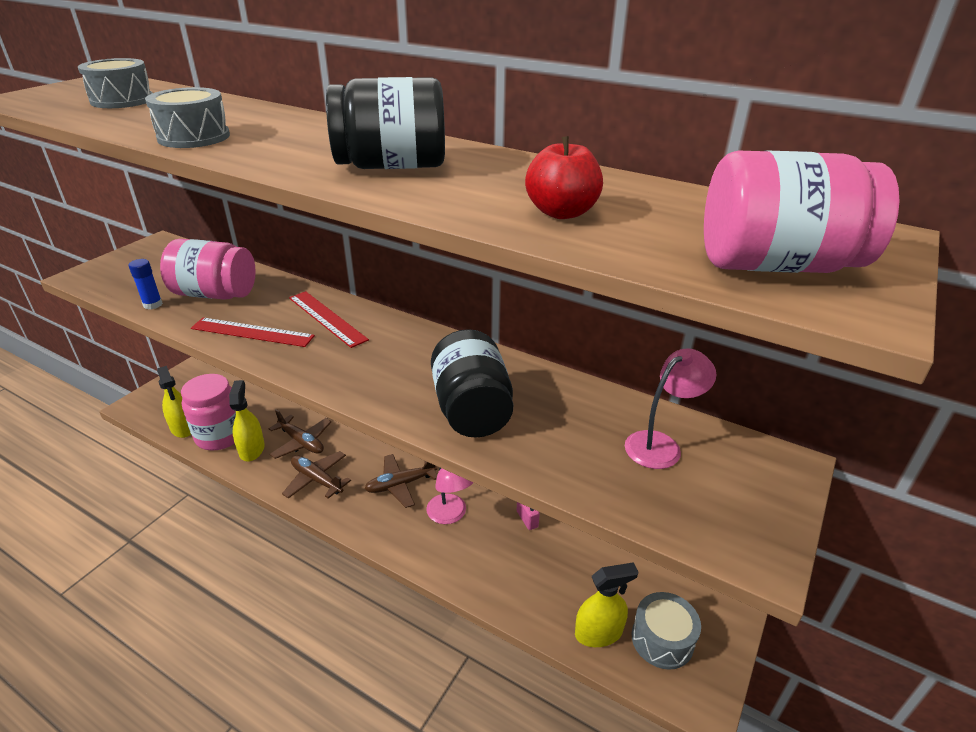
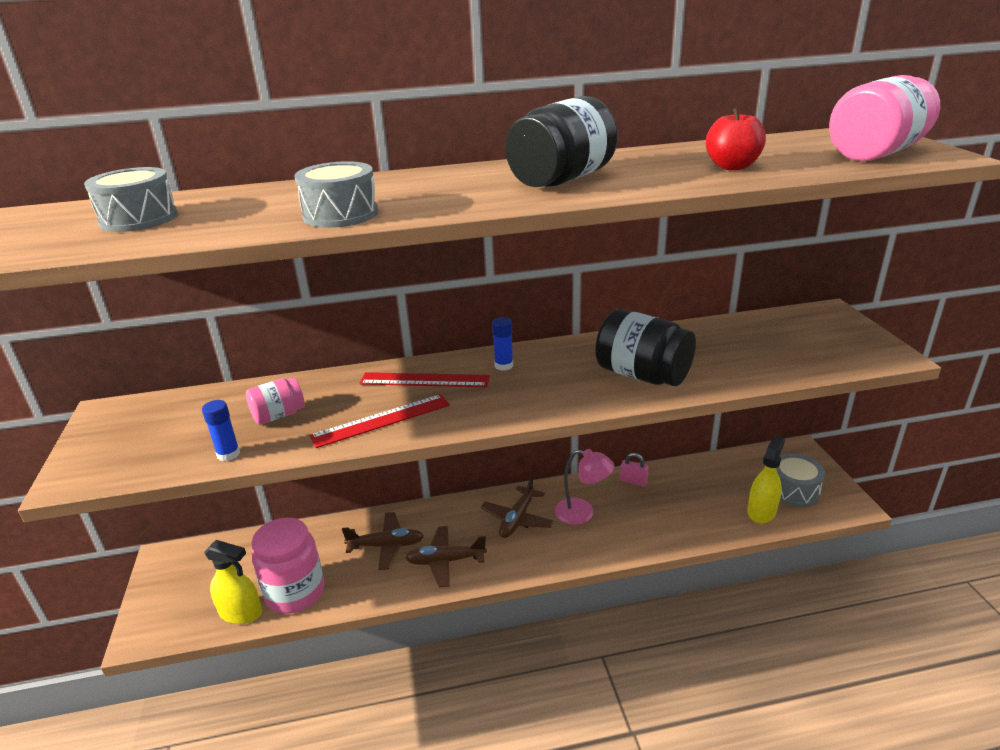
camera: 40 degrees left, 5 degrees down
(215, 294) = (278, 415): pink jar -> pink jar, size x0.56
(252, 449) = (347, 581): yellow spray bottle -> none
(393, 337) = (504, 365): none -> blue glue stick
(661, 444) = (766, 334): pink lamp -> none

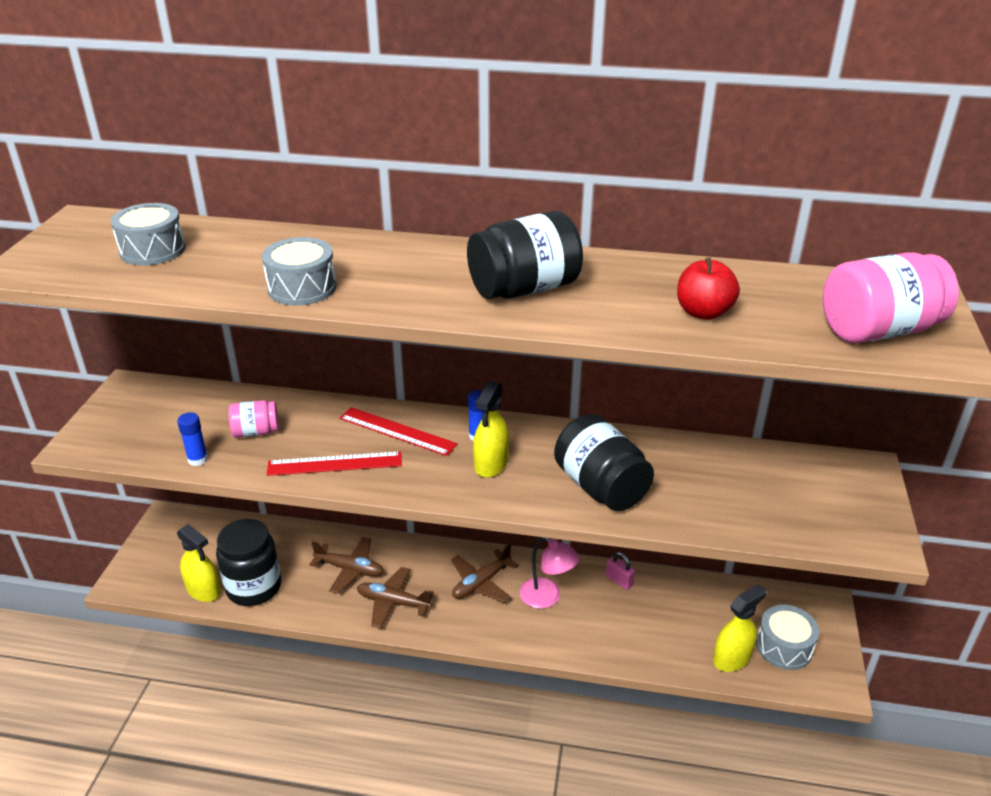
camera: 20 degrees right, 5 degrees up
(295, 592) = (254, 587): pink jar -> black jar
(532, 383) = (491, 464): none -> yellow spray bottle

